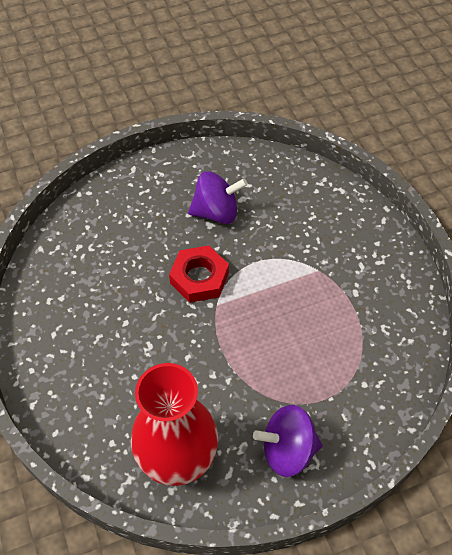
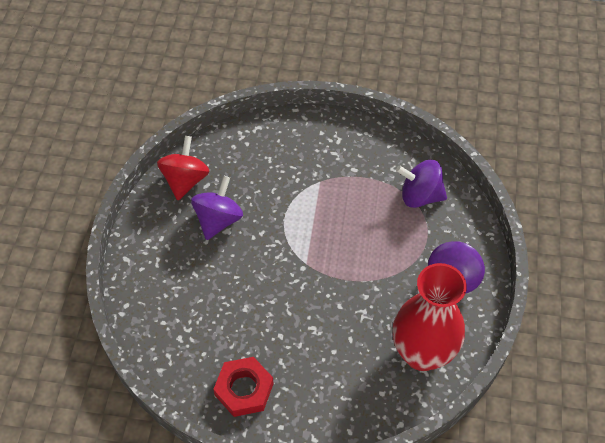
camera: 60 degrees left, 0 degrees up
(199, 278) = (273, 263): red nut -> red nut (244, 389)
(241, 167) = (185, 180): none -> red spinning top
(368, 369) = (420, 196): none -> purple spinning top

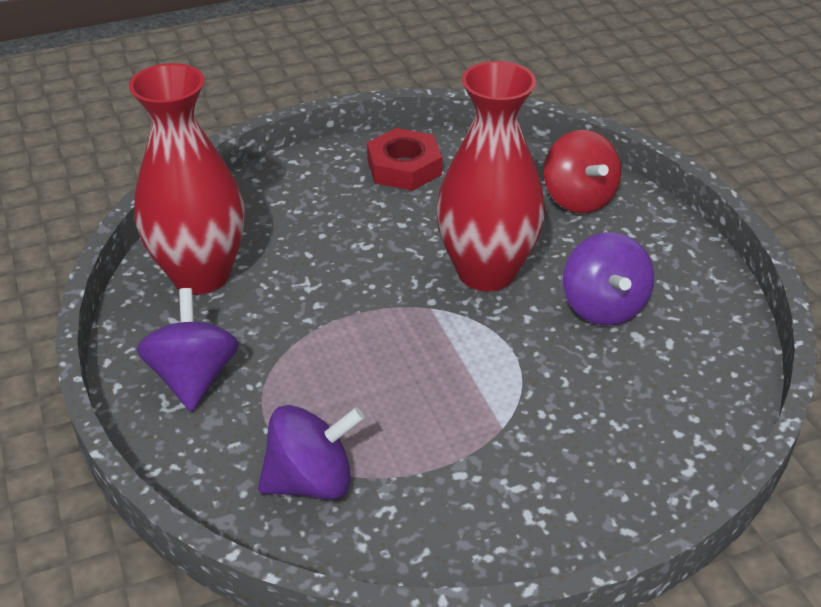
camera: 150 degrees right, 15 degrees down
(185, 180) = (706, 335): red spinning top -> red spinning top (578, 198)
(259, 272) = (486, 272): none -> red vase

